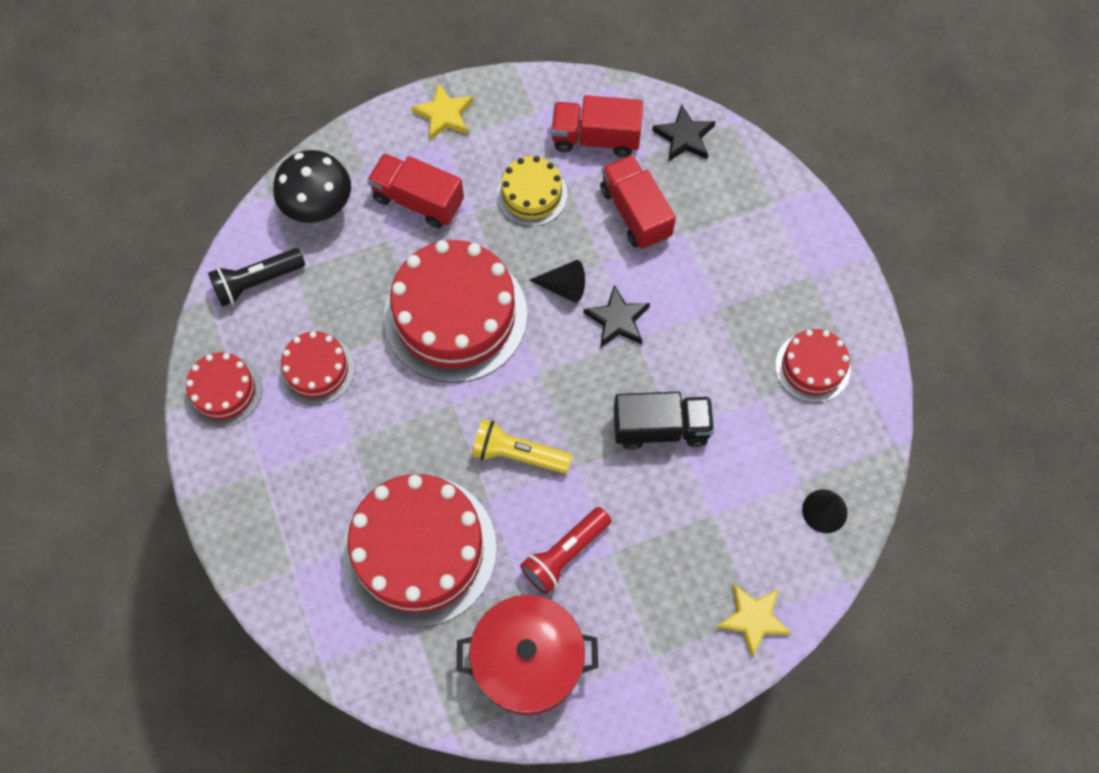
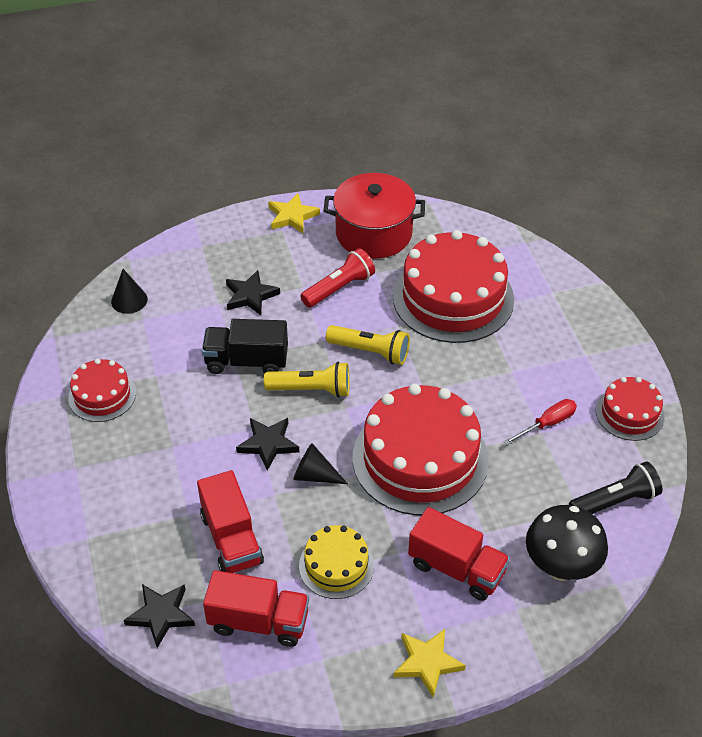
camera: 175 degrees left, 20 degrees down
(317, 370) = (547, 424): red cake -> red screwdriver
(580, 394) = (311, 389): none -> yellow flashlight
(675, 531) = (250, 296): none -> black star
(753, 619) = (205, 245): yellow star -> yellow star (292, 216)

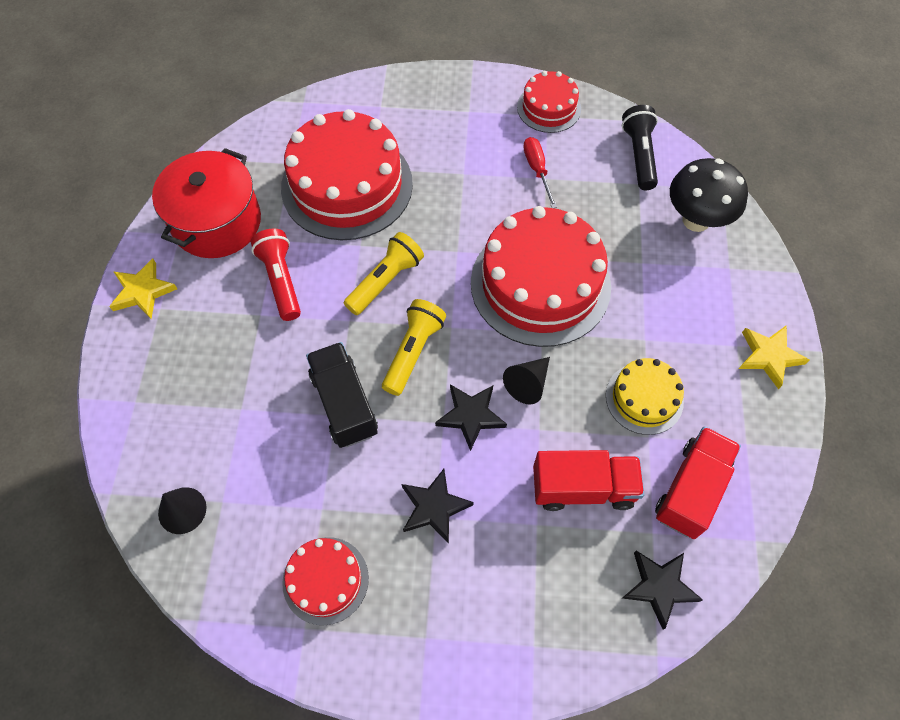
camera: 70 degrees left, 15 degrees up
(246, 361) = (344, 404): black truck -> black truck turned 135 degrees clockwise
(250, 296) = (246, 371): black star -> black star (434, 507)
(456, 568) = (675, 298): red truck -> none

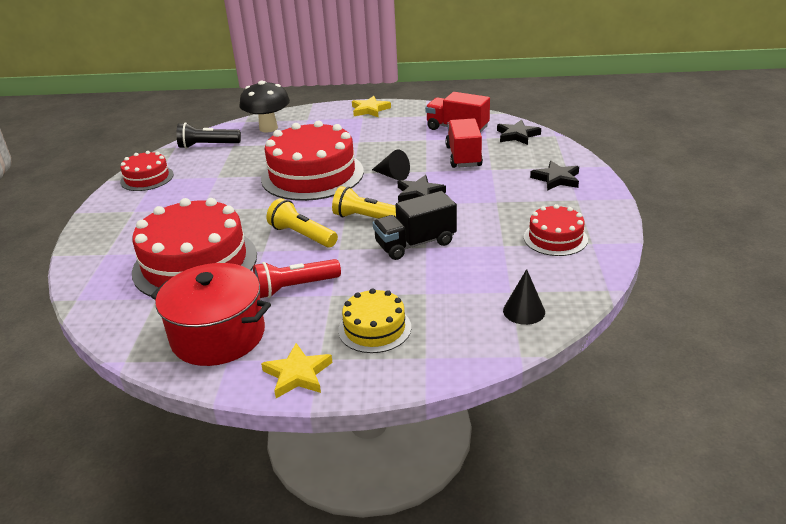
camera: 90 degrees left, 30 degrees down
(434, 507) = (489, 202): black star -> black star (556, 179)
(537, 170) = (208, 180): red screwdriver -> none
(644, 398) = (400, 141): yellow cake -> yellow cake (374, 328)

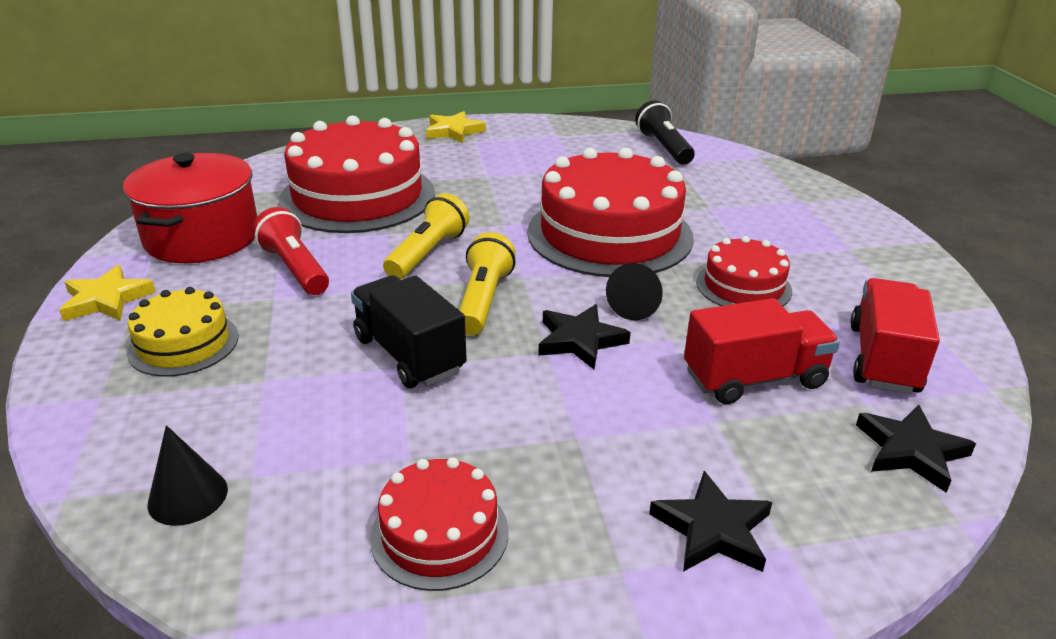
camera: 75 degrees right, 0 degrees up
(147, 178) = (557, 131): red cake -> red cake (743, 286)
(268, 128) = (746, 177): black mushroom -> none
(370, 110) = (887, 250): yellow star -> yellow star (453, 131)

